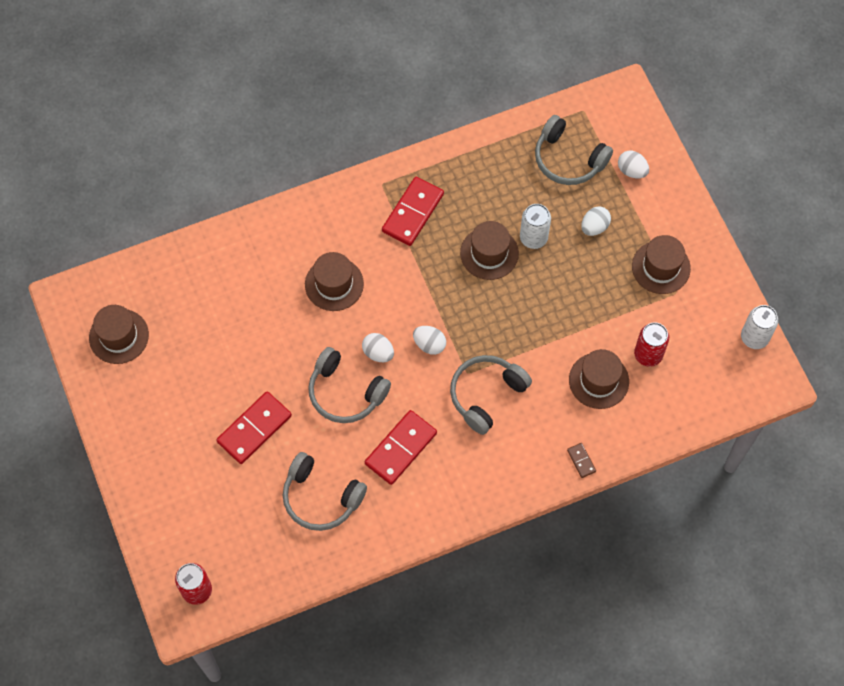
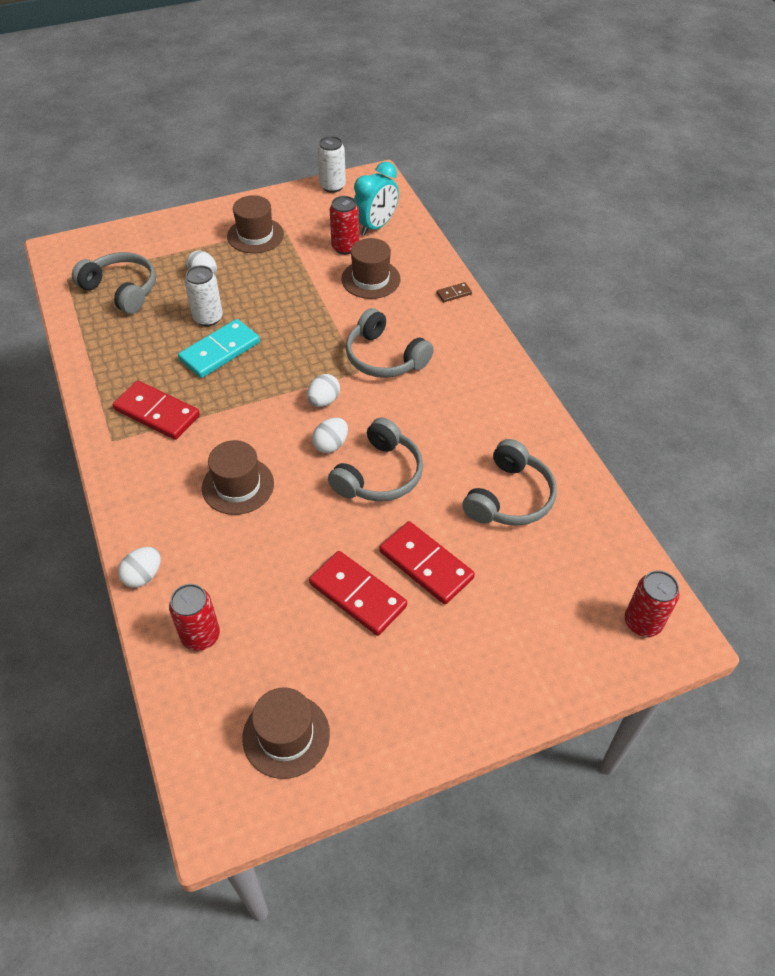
camera: 90 degrees left, 15 degrees down
(197, 273) = (200, 636): none -> red can
(400, 448) = (446, 426): red domino -> red domino (357, 595)
(489, 253) = (220, 351): brown hat -> turquoise domino
(568, 159) = (121, 290): grey headphones -> grey headphones turned 90 degrees counterclockwise
(632, 171) = (146, 248): white egg -> white egg (143, 576)
(686, 384) = (376, 226): none -> turquoise clock

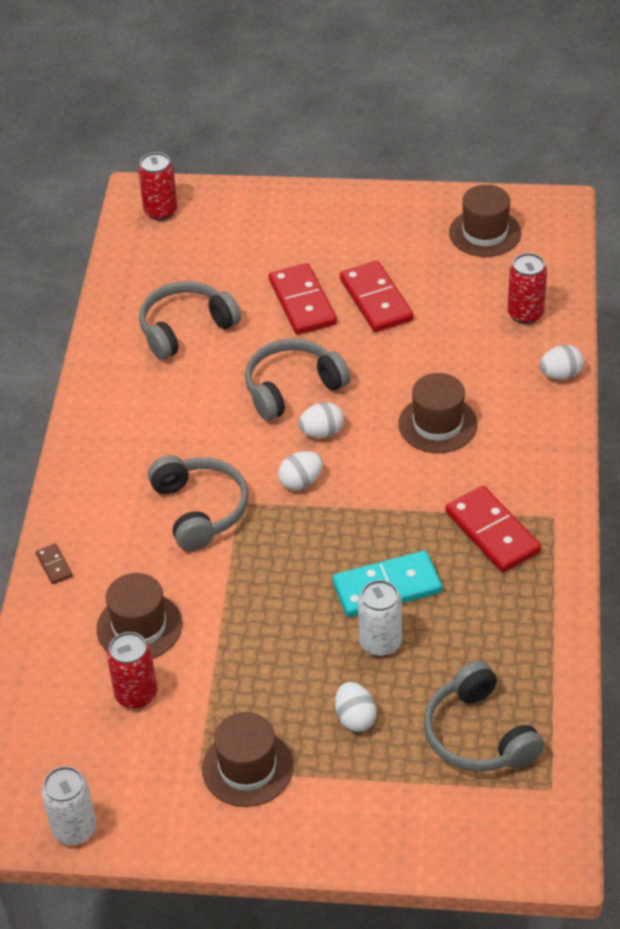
camera: 150 degrees left, 5 degrees down
(376, 226) = (68, 717): turquoise clock -> none
(454, 294) = (54, 565): brown domino -> brown domino turned 60 degrees clockwise

